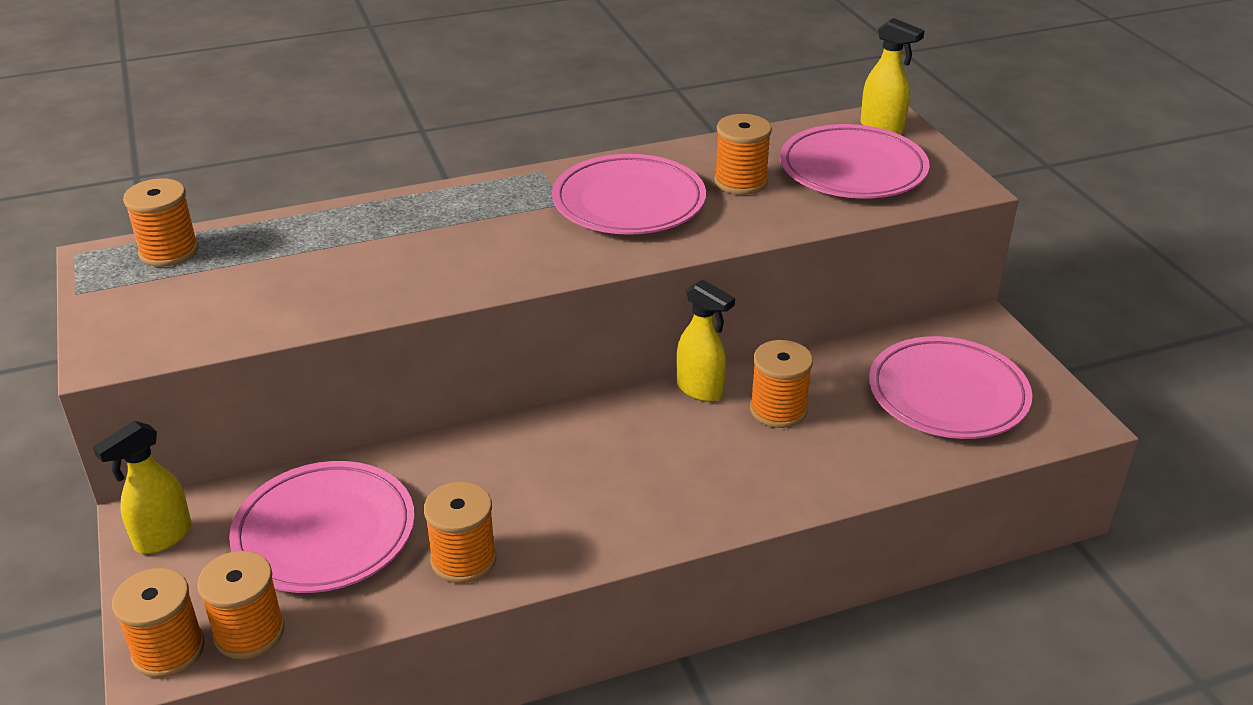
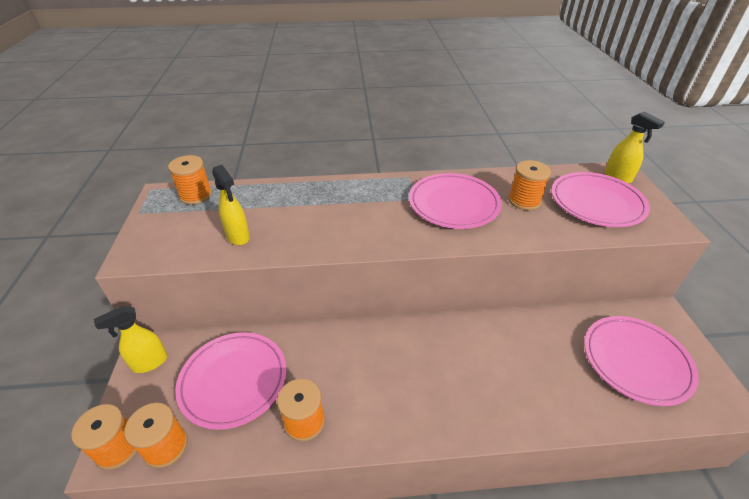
camera: 15 degrees right, 5 degrees up
(700, 390) = (475, 325): yellow spray bottle -> yellow spray bottle (238, 237)
(778, 410) = (521, 350): orange spool -> none

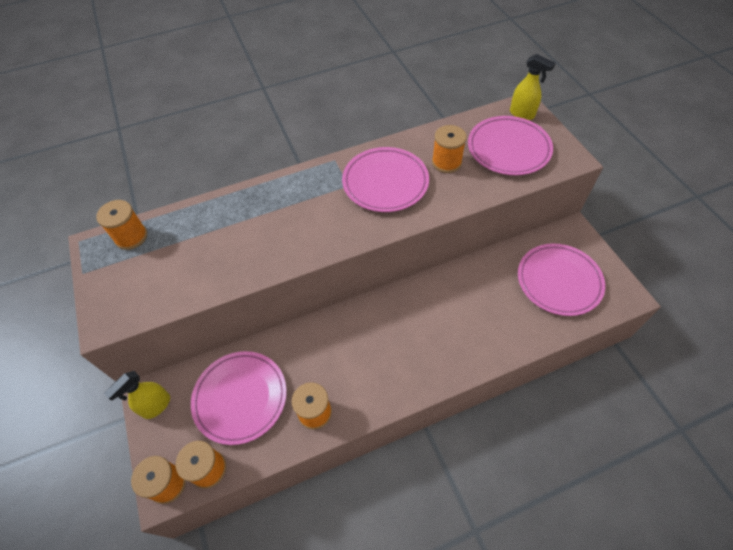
camera: 15 degrees left, 15 degrees up
(238, 237) = (198, 273): yellow spray bottle -> none

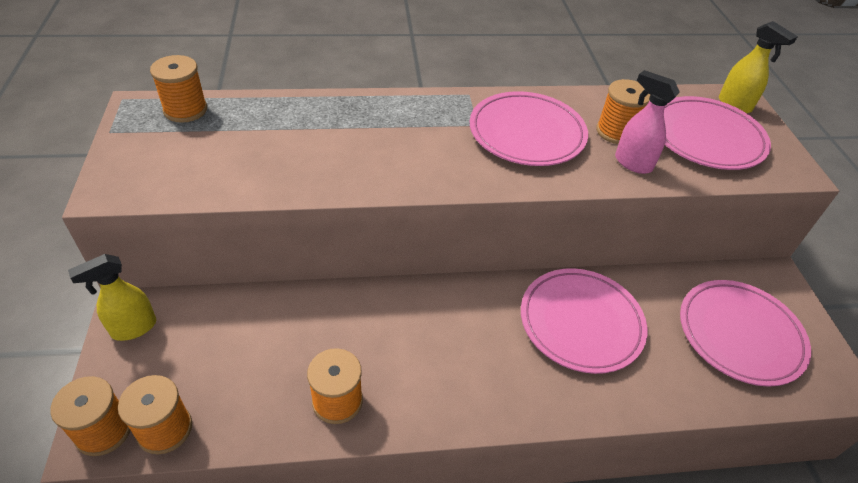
camera: 10 degrees right, 10 degrees down
(240, 398) = (245, 352): pink plate -> pink plate (581, 323)
(463, 186) = (632, 163): none -> pink spray bottle

